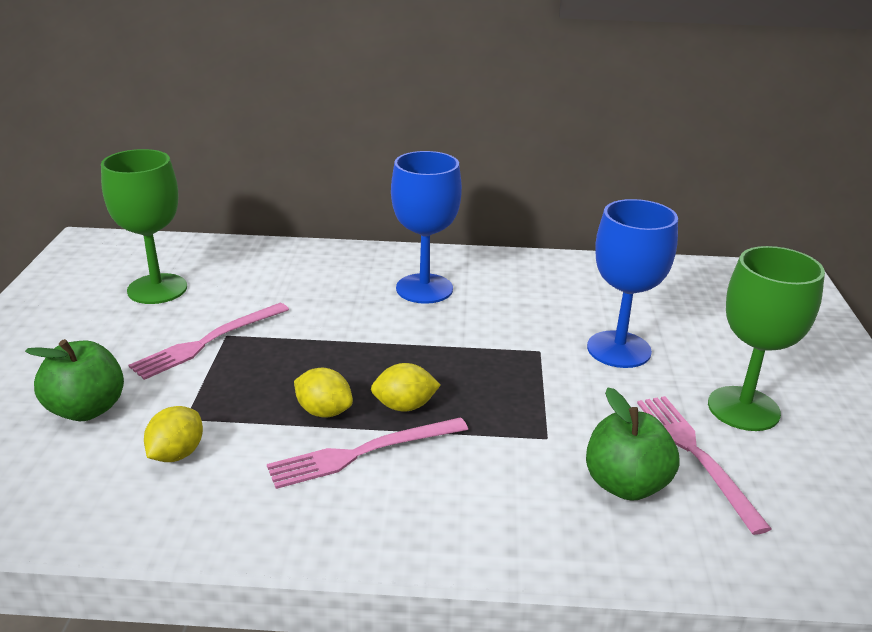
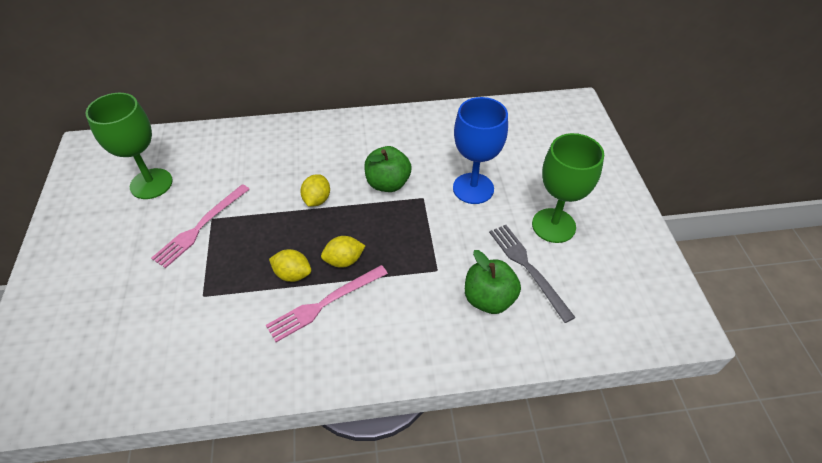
camera: 10 degrees left, 20 degrees up
(87, 409) = (133, 300): green apple -> green apple (388, 183)
(177, 454) = (205, 326): yellow lemon -> yellow lemon (317, 200)
(424, 289) = (338, 154): blue goblet -> none
(695, 455) = (528, 268): pink fork -> grey fork

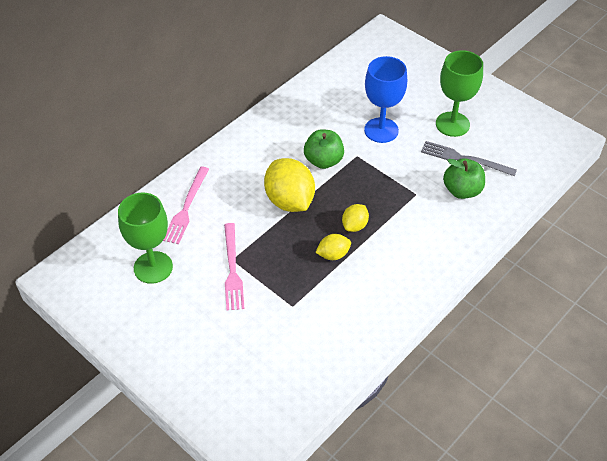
camera: 40 degrees left, 0 degrees up
(317, 200) = (289, 201): yellow lemon -> yellow lemon, size x1.95
(325, 304) = (374, 257): pink fork -> pink fork (186, 207)

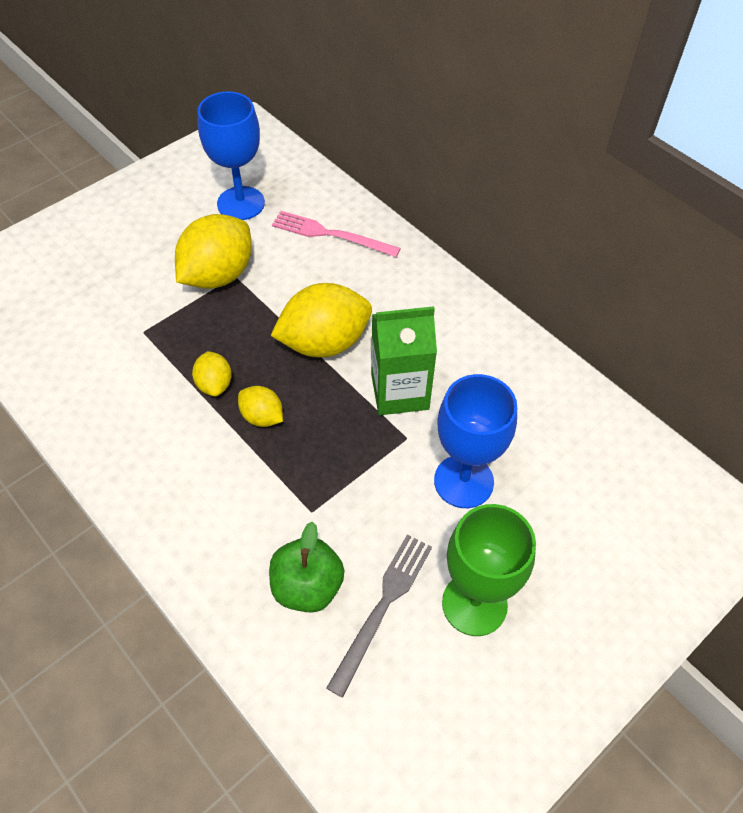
camera: 95 degrees right, 5 degrees up
(153, 267) = (241, 203): green goblet -> blue goblet
(232, 269) = (218, 275): pink fork -> yellow lemon
(323, 161) = (400, 391): green apple -> green carton

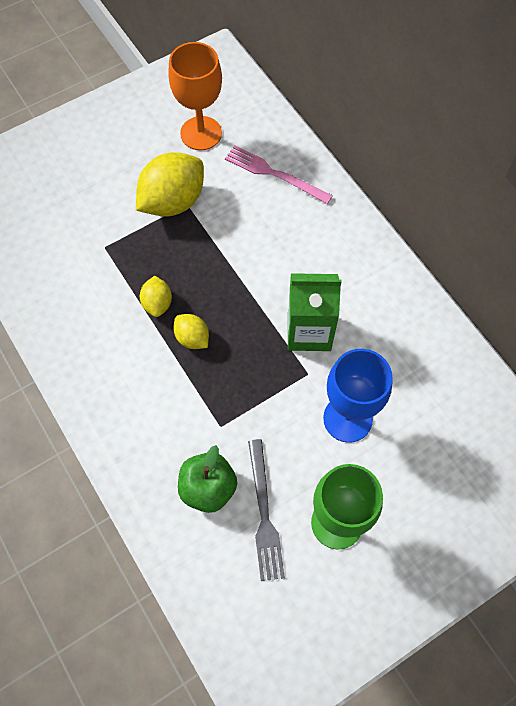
camera: 10 degrees right, 10 degrees up
(241, 203) = (201, 133): blue goblet -> orange goblet
(324, 343) = (253, 278): yellow lemon -> none
(382, 607) = (264, 513): grey fork -> grey fork turned 135 degrees clockwise

